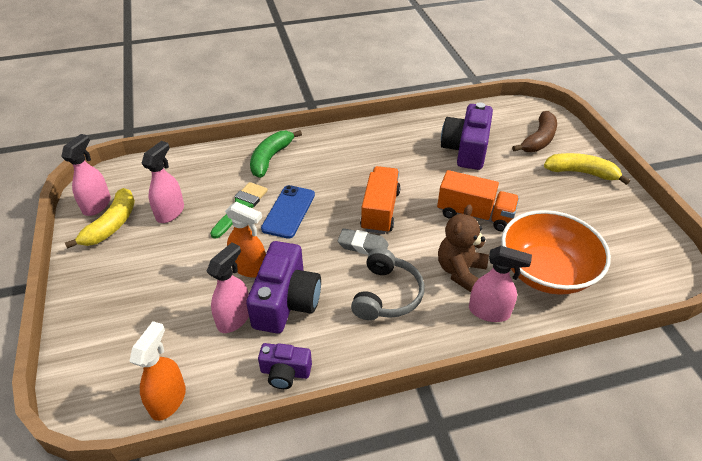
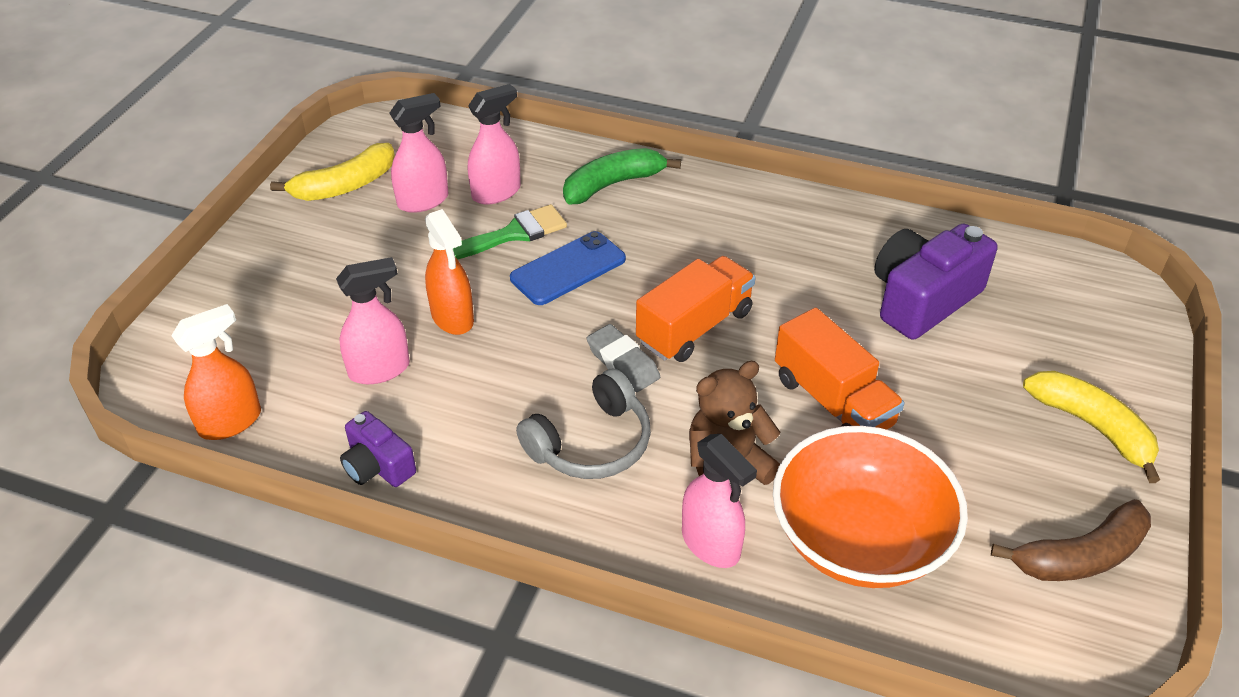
camera: 35 degrees right, 0 degrees up
(97, 205) = (350, 153): pink spray bottle -> pink spray bottle (496, 192)
(286, 302) = (457, 383): purple camera -> none
(538, 140) = (1071, 340): brown banana -> brown banana (1080, 556)

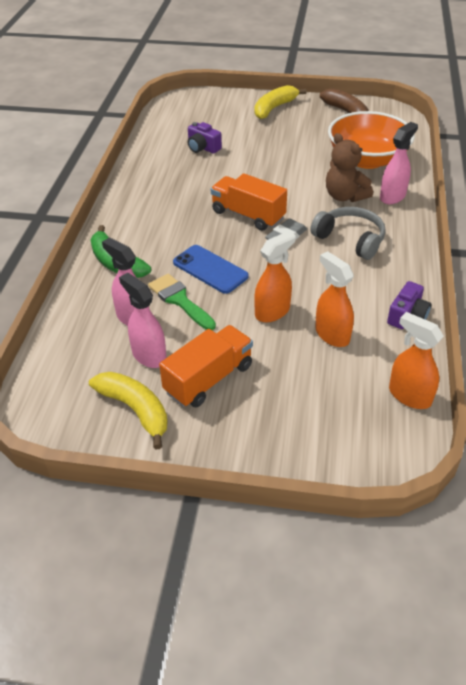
camera: 100 degrees left, 0 degrees up
(380, 369) = (332, 334): pink spray bottle -> orange spray bottle
(833, 401) = (287, 169): orange truck -> orange truck (209, 379)
(922, 299) = (203, 148): purple camera -> purple camera, size x0.56

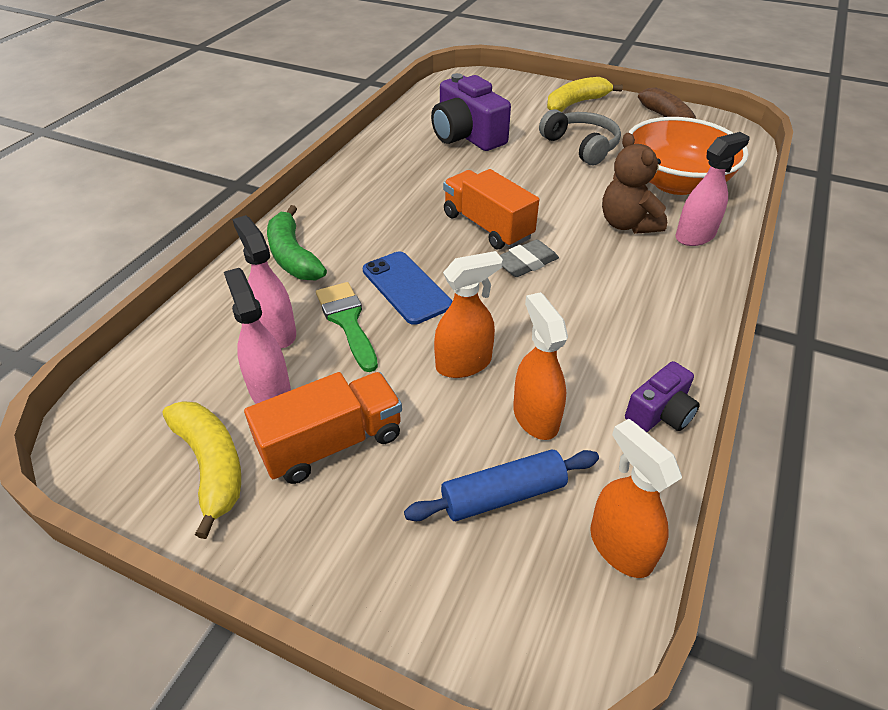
camera: 15 degrees right, 0 degrees up
(203, 148) = (467, 136): purple camera -> purple camera, size x1.80
(330, 384) = (503, 495): none -> blue rolling pin
(350, 239) = (614, 283): grey headphones -> grey headphones (581, 146)

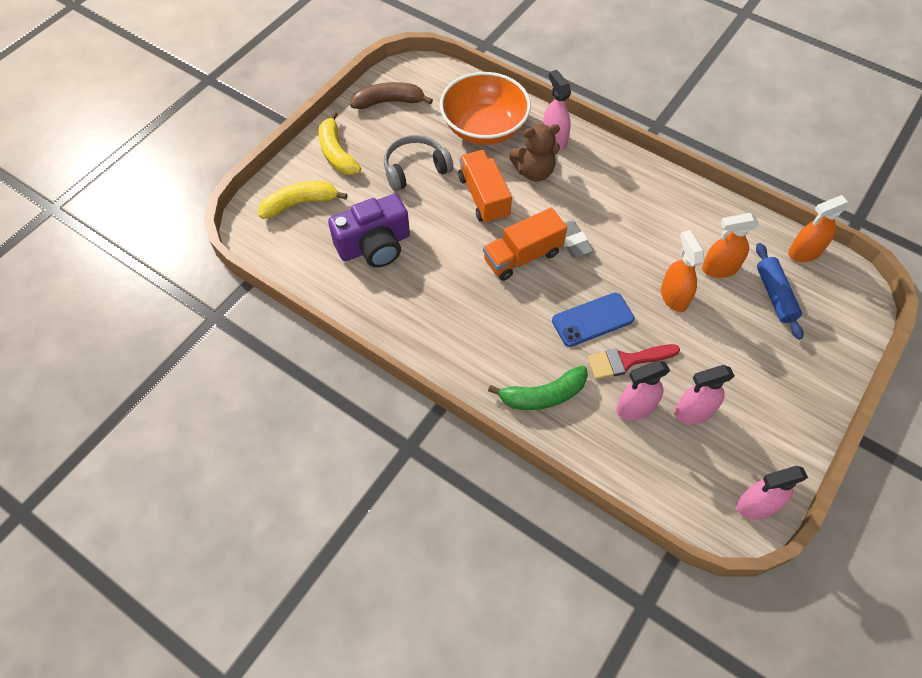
camera: 80 degrees left, 15 degrees up
(113, 463) = (756, 505): none -> pink spray bottle
(211, 465) = (757, 445): yellow banana -> yellow banana (300, 203)
(332, 443) = (739, 376): orange truck -> orange truck (484, 197)
(347, 321) = (626, 361): green brush -> red brush
(660, 413) = (717, 209): purple camera -> none

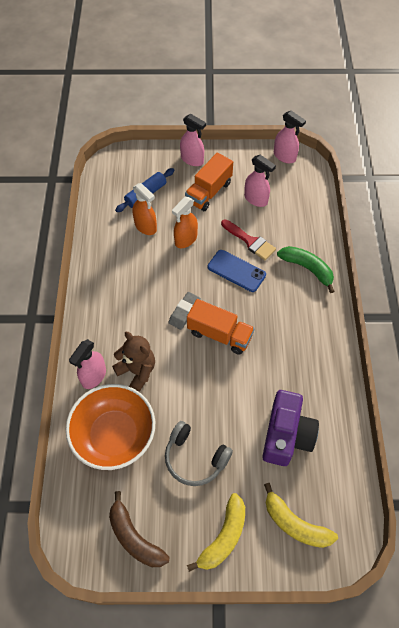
camera: 125 degrees left, 0 degrees up
(374, 245) = (286, 435): purple camera -> purple camera turned 75 degrees clockwise
(484, 197) = (186, 390): orange truck -> orange truck (209, 192)
(635, 408) = (276, 224): pink spray bottle -> pink spray bottle (192, 160)
(804, 252) = (101, 192): orange spray bottle -> none

